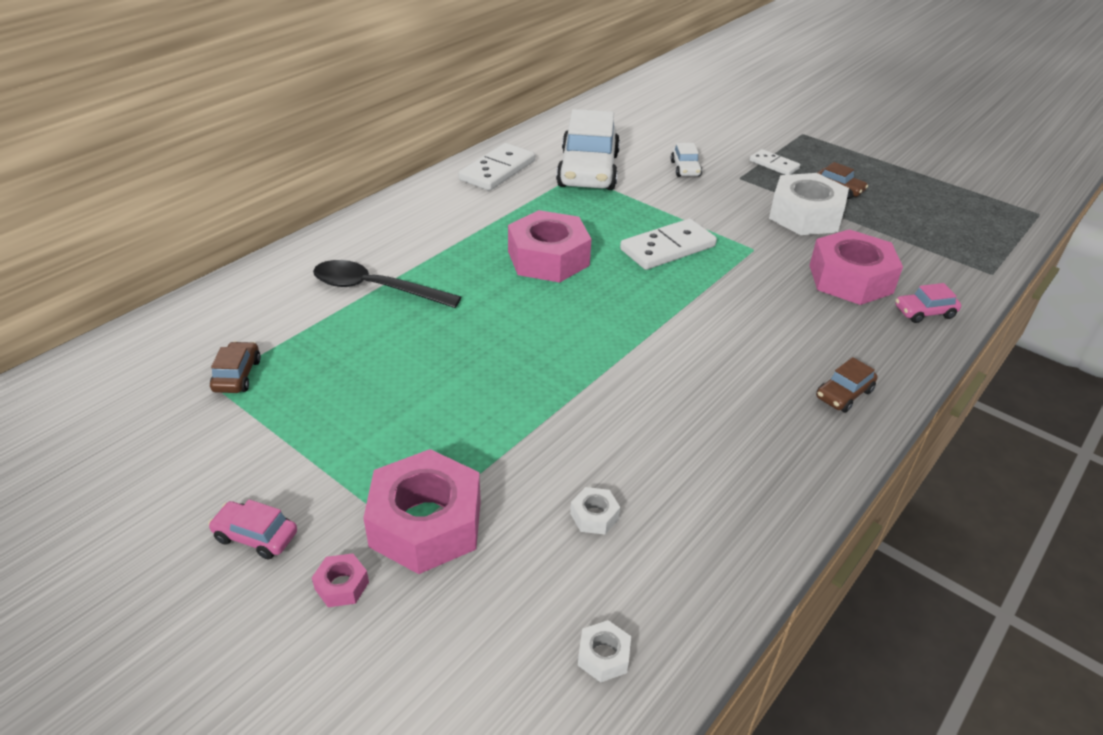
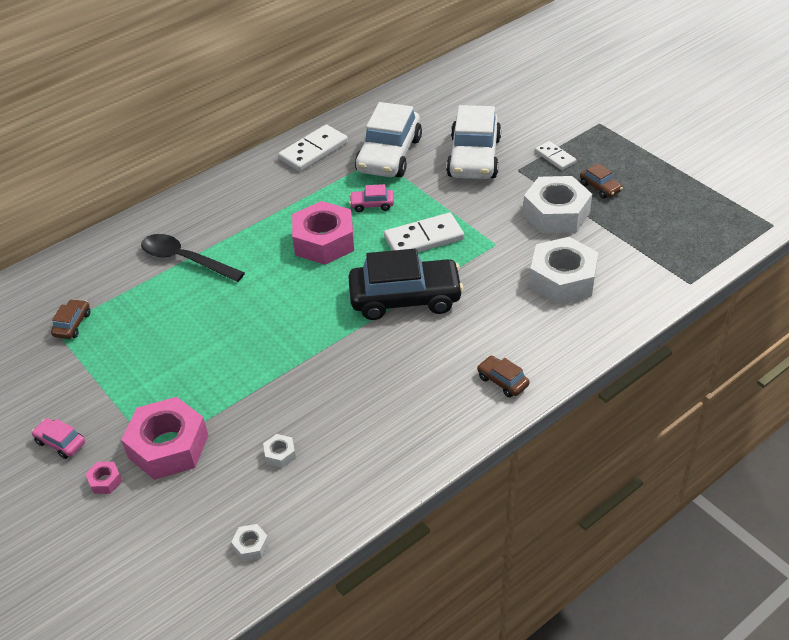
camera: 15 degrees right, 5 degrees up
(676, 312) = (405, 298): none -> black car
(685, 169) = (474, 157): white car -> white car, size x2.28
(843, 394) = (502, 381): brown car -> brown car turned 75 degrees clockwise
(850, 279) = (562, 279): pink nut -> white nut
(924, 312) = (608, 315): pink car -> pink car (372, 204)

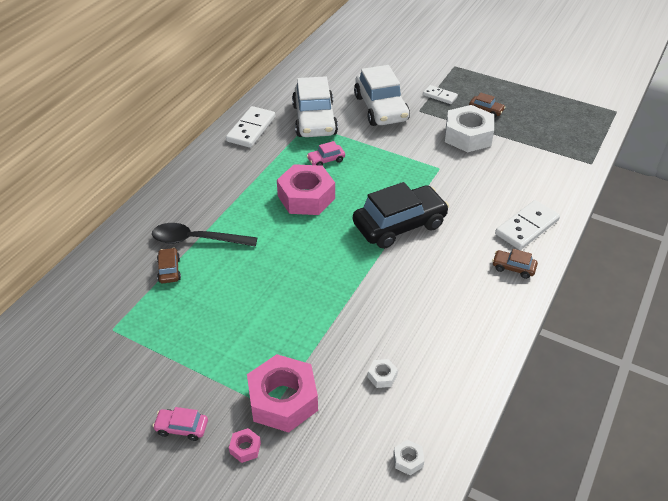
camera: 25 degrees left, 0 degrees up
(72, 324) = (127, 321): brown car -> brown car (169, 270)
(424, 238) = (383, 176): white domino -> white domino (527, 227)
(562, 279) = (504, 182): white nut -> none

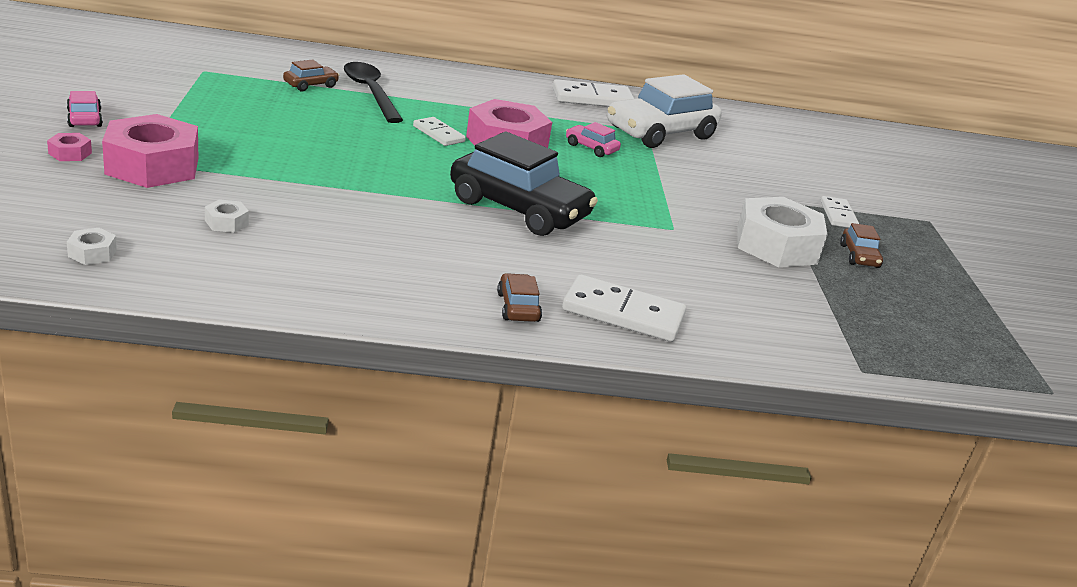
camera: 55 degrees right, 15 degrees down
(281, 226) = (438, 134): none -> white domino
(380, 108) = (745, 173): white car -> none

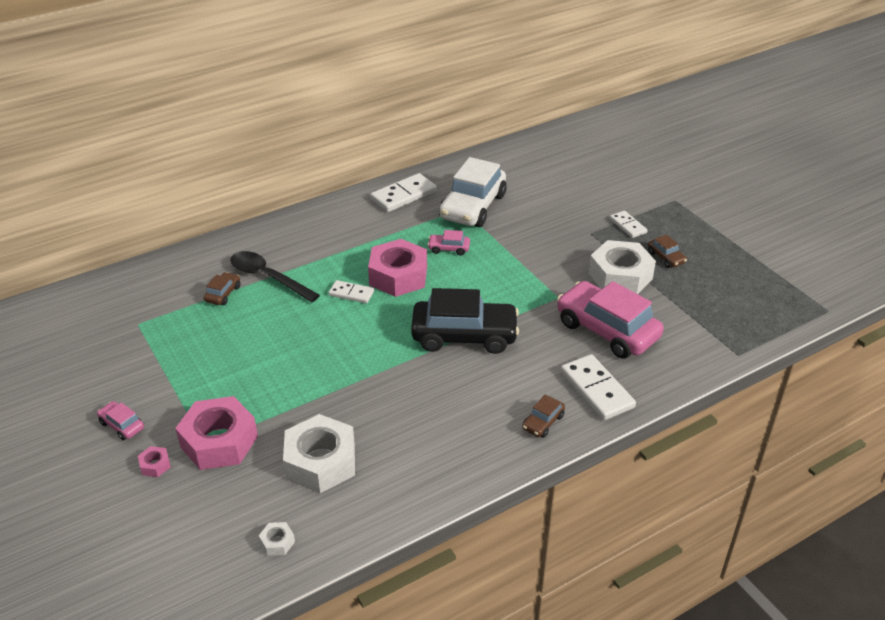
camera: 25 degrees left, 10 degrees up
(226, 222) = (321, 462): white nut -> white nut, size x2.43
(518, 307) = (543, 422): brown car -> brown car turned 105 degrees counterclockwise
(623, 313) = (596, 390): white domino -> white domino turned 75 degrees clockwise
(702, 276) = (607, 330): none -> pink car

